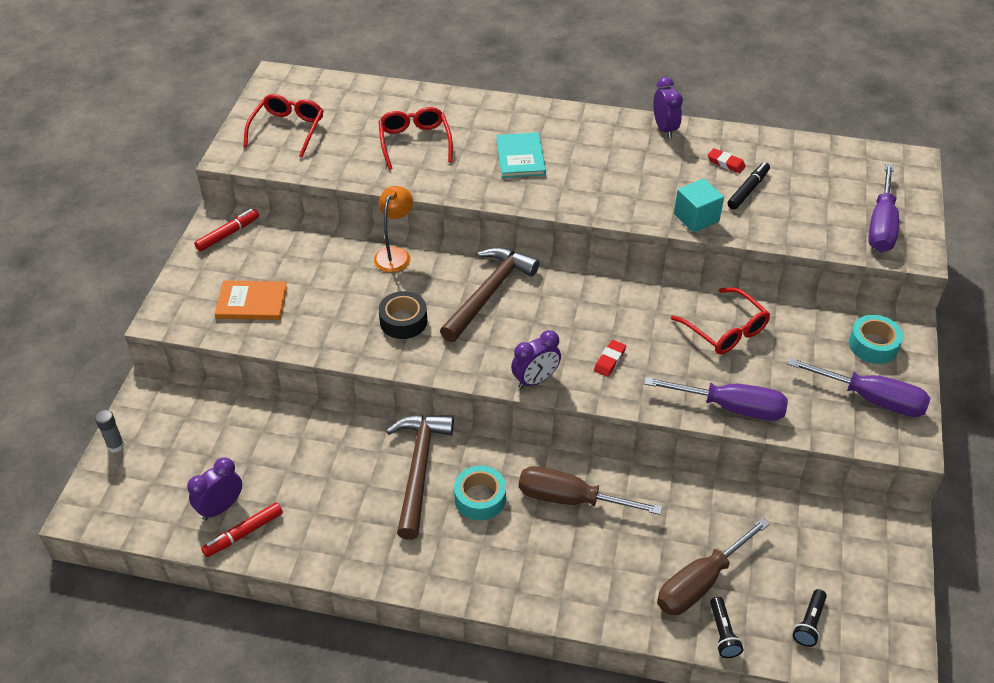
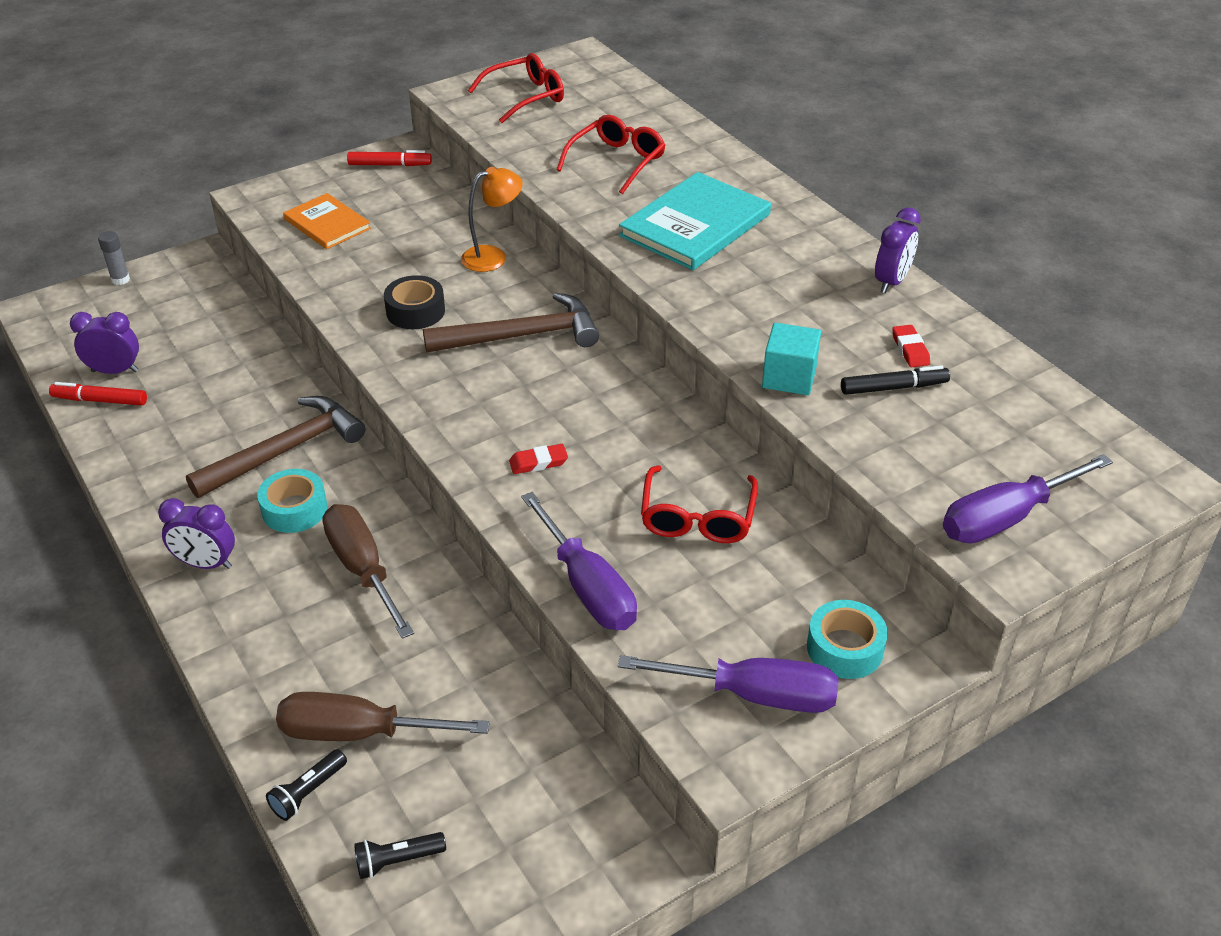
camera: 45 degrees right, 5 degrees down
(520, 157) = (695, 225): turquoise book -> turquoise book, size x1.62
(535, 380) = (446, 431): purple clock -> purple clock (206, 564)
(871, 399) = (754, 695): purple screwdriver -> purple screwdriver turned 60 degrees counterclockwise

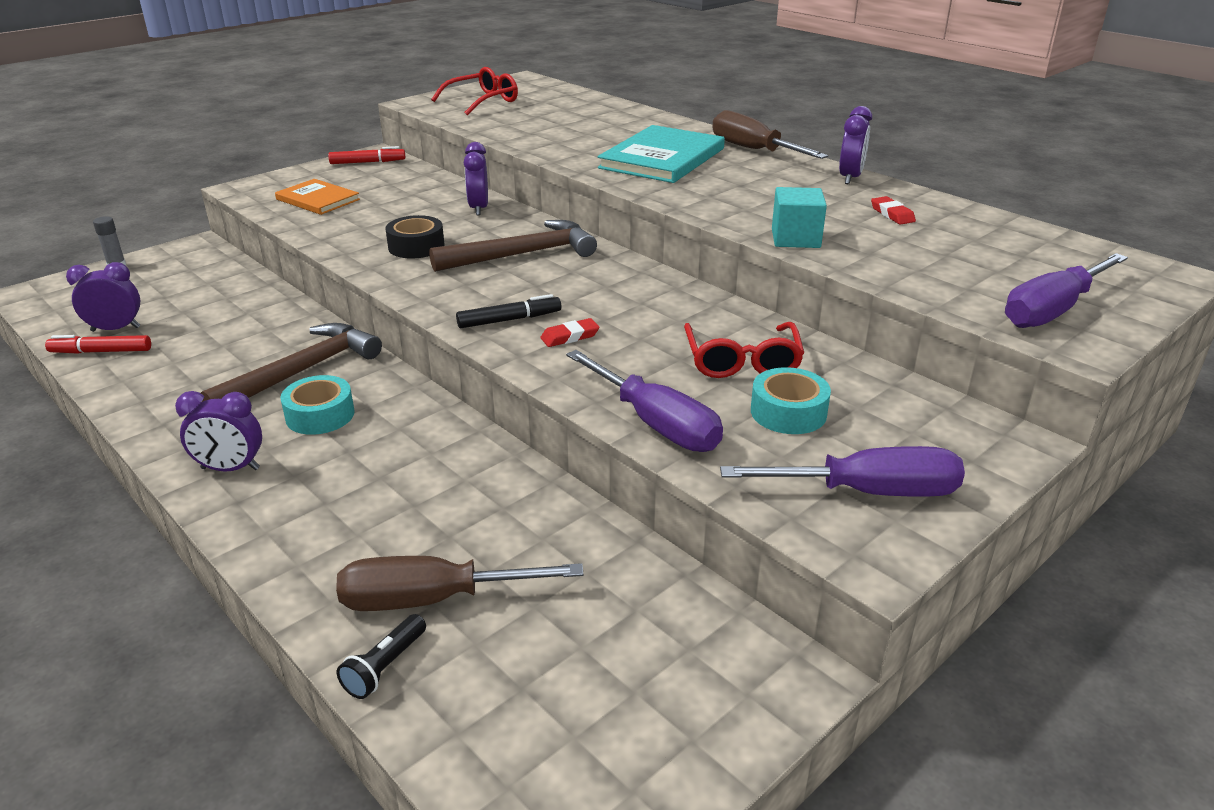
camera: 10 degrees left, 10 degrees down
(363, 569) = (403, 455): brown screwdriver -> brown screwdriver (753, 150)
(397, 861) = (510, 724): black flashlight -> none
(493, 256) = (478, 208): orange lamp -> purple clock
(616, 162) = (576, 129): red glasses -> none
(844, 648) = (937, 444): turquoise tape -> turquoise tape (788, 412)
(893, 388) = (893, 237): black marker -> black marker (509, 320)

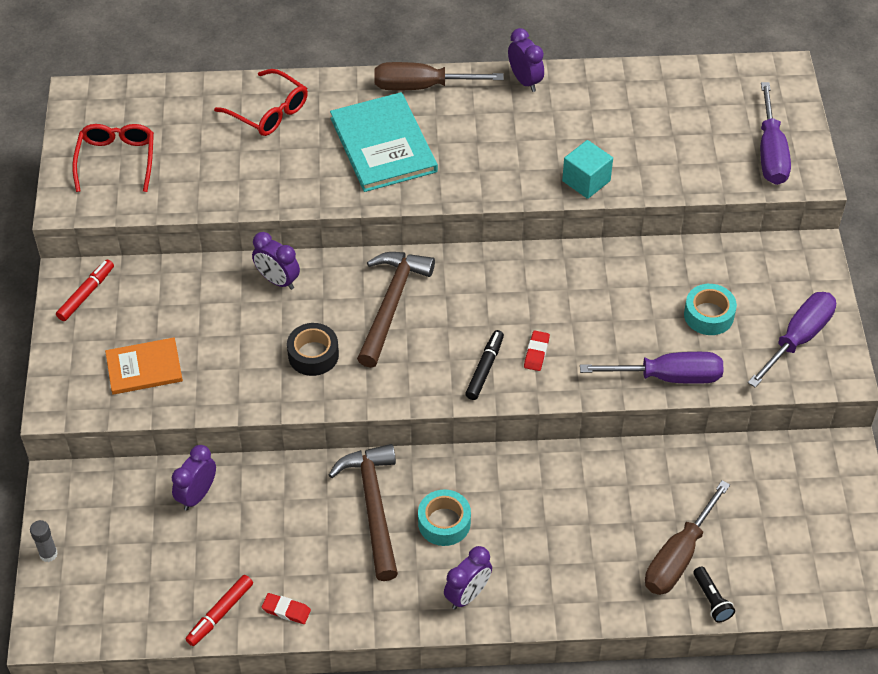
camera: 50 degrees left, 20 degrees up
(116, 329) = (186, 593): purple clock -> purple clock (197, 495)
(742, 361) = (641, 295): red glasses -> red glasses (268, 111)
(892, 214) = (599, 110): red eraser -> red eraser (286, 610)

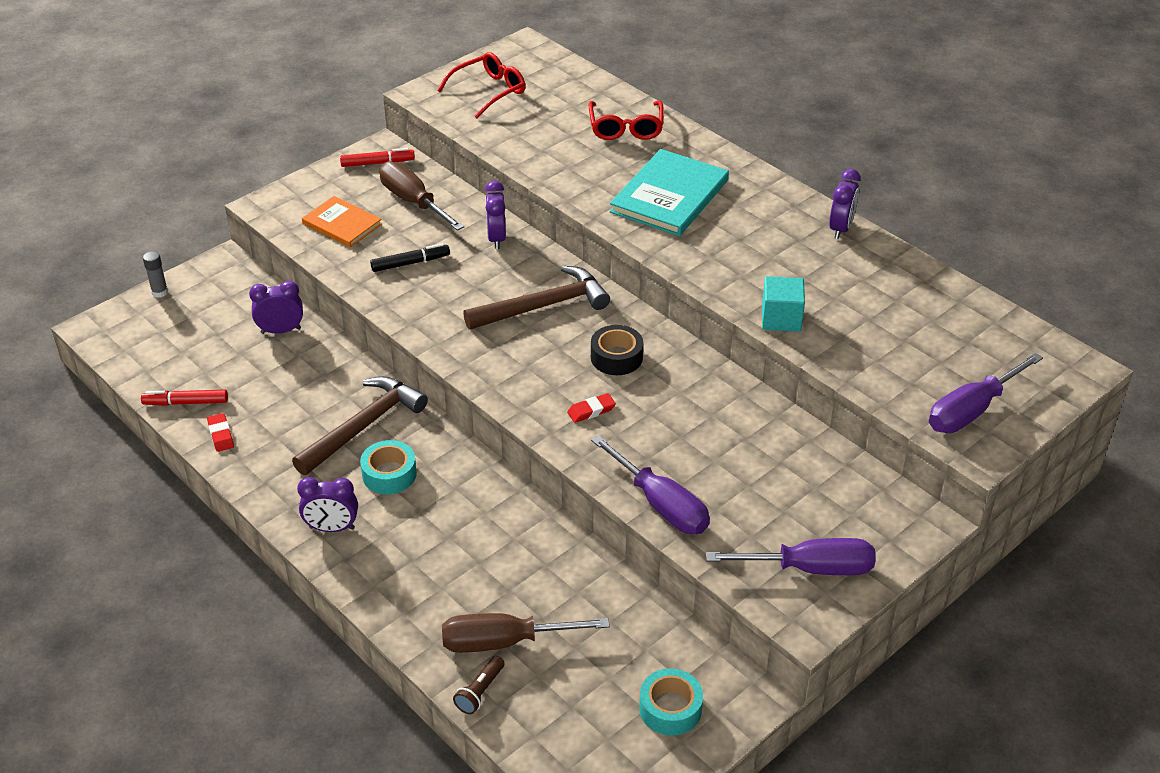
camera: 50 degrees right, 10 degrees down
(313, 355) = (447, 294): black tape -> black tape (616, 357)
(422, 86) = (756, 182): brown screwdriver -> brown screwdriver (413, 202)
(484, 368) = (540, 390): black marker -> black marker (410, 263)
(708, 315) = (761, 493): turquoise tape -> turquoise tape (670, 709)
(712, 600) = (480, 692): black flashlight -> brown flashlight

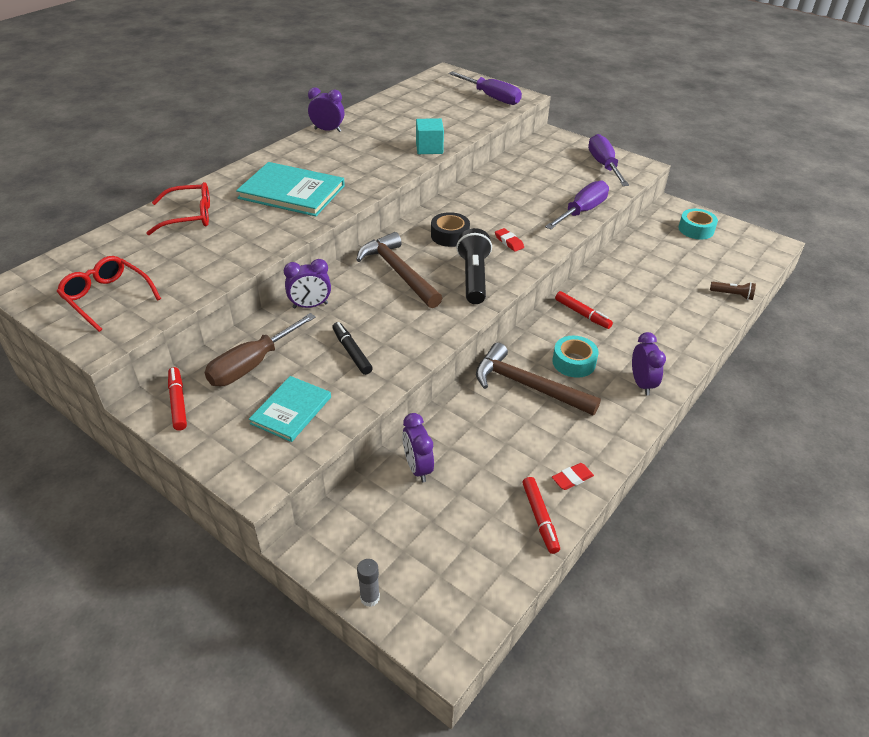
camera: 100 degrees left, 0 degrees up
(342, 224) = (291, 410): orange book -> turquoise book
(478, 503) = (582, 314): none -> red marker
(504, 642) = (690, 290): brown screwdriver -> none
(518, 366) = (473, 277): none -> black flashlight

